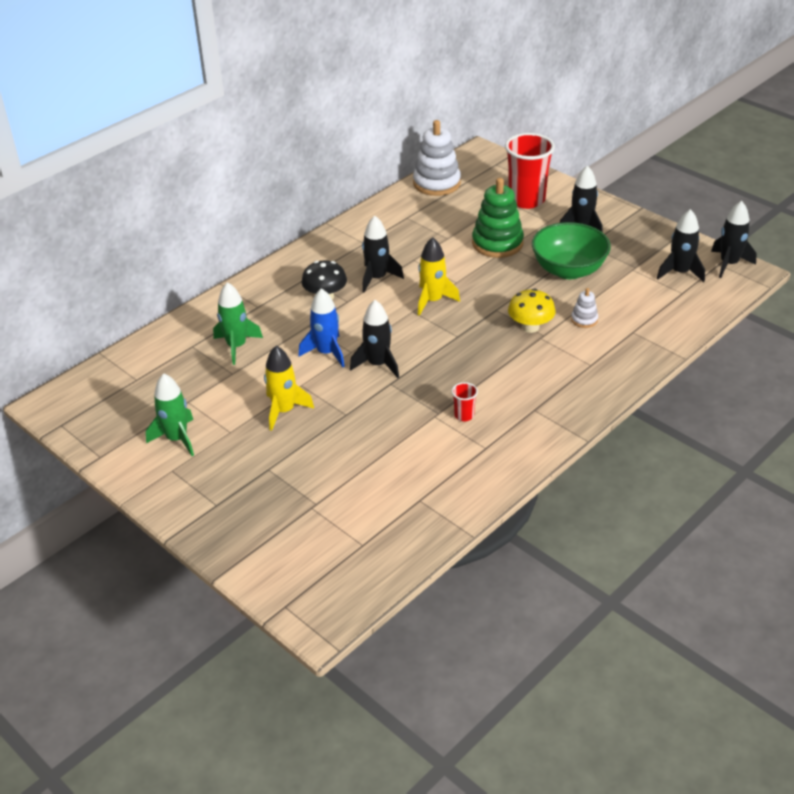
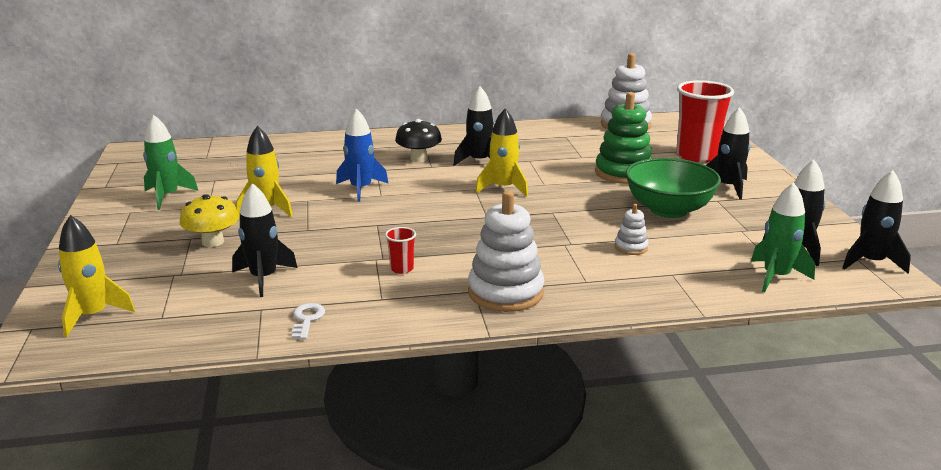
camera: 35 degrees right, 15 degrees down
(236, 346) = (303, 163): green rocket -> green rocket (776, 277)
(312, 571) = (93, 315): none -> yellow rocket
(378, 364) = (388, 210): black rocket -> black rocket (264, 278)
(462, 491) = (307, 319): none -> white key
(530, 327) = (566, 234): yellow mushroom -> yellow mushroom (213, 242)
(555, 400) = (505, 292): none -> white stacking toy

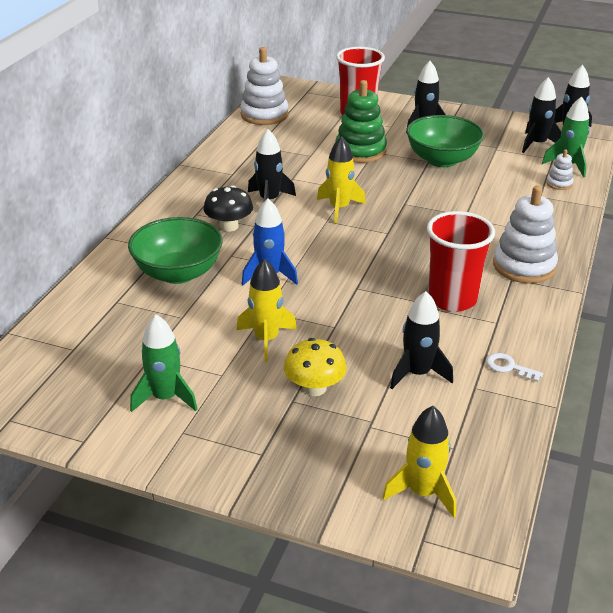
camera: 60 degrees left, 10 degrees up
(331, 160) = (178, 273): none -> green bowl
(401, 269) = (452, 299): red cup -> red cup, size x2.32
(631, 247) = (490, 195): white stacking toy -> white stacking toy (559, 184)

